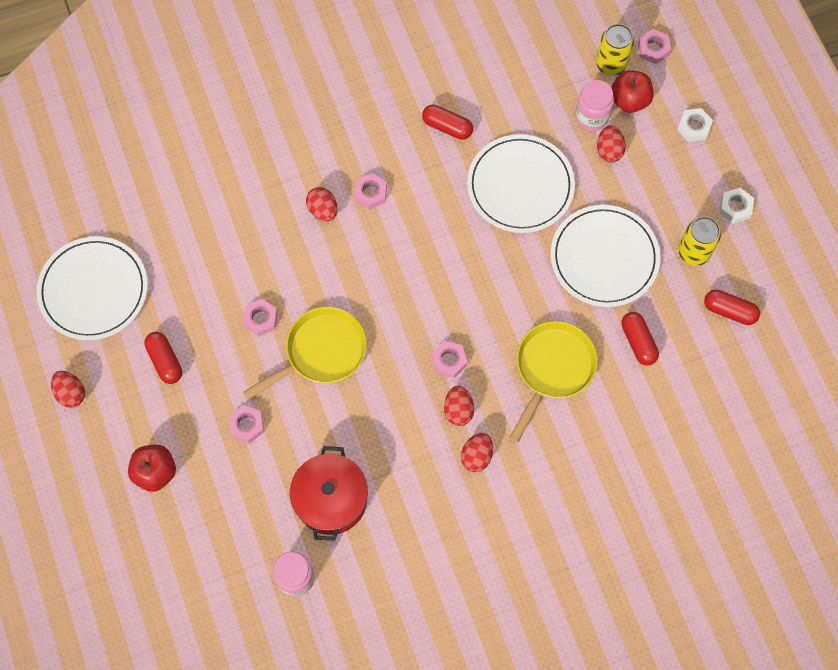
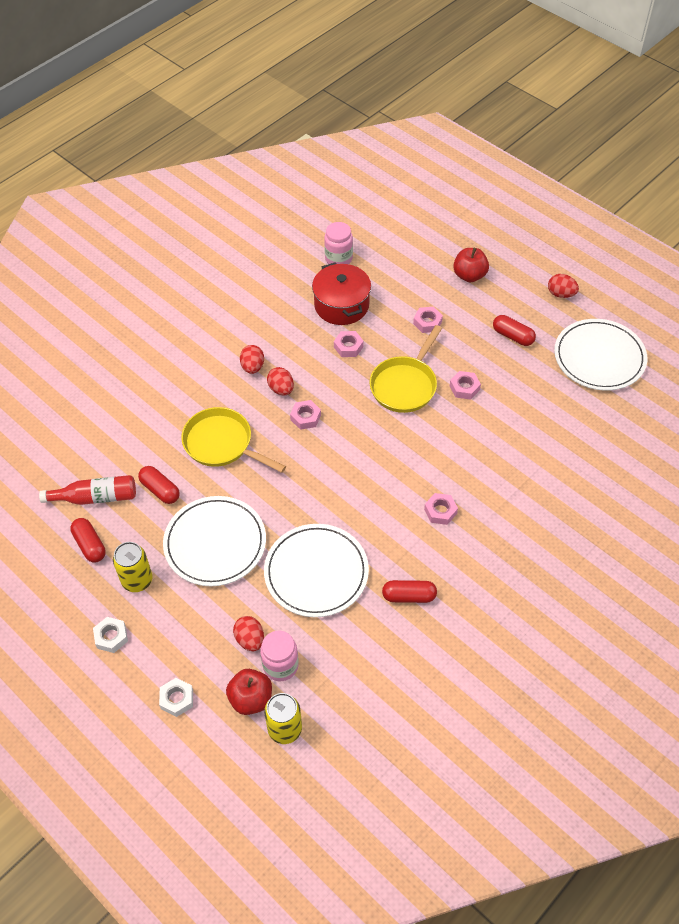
camera: 155 degrees right, 15 degrees down
(323, 210) = (470, 482): red egg -> none
(552, 369) = (222, 444): yellow pan -> yellow pan turned 120 degrees clockwise
(653, 49) = (248, 767): pink nut -> pink nut (348, 347)
(708, 363) = (95, 497): none -> red bottle
(729, 311) = (90, 545): red capsule -> red capsule turned 60 degrees clockwise

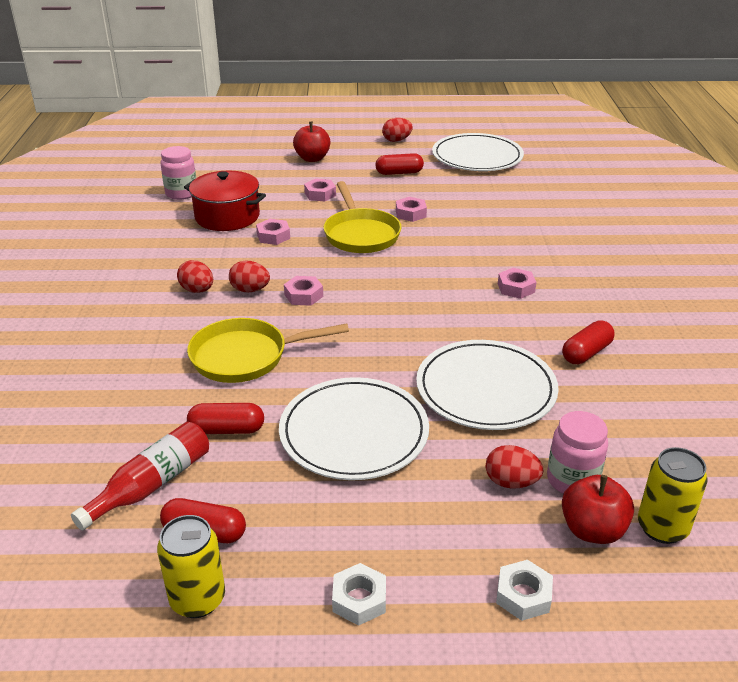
camera: 45 degrees left, 20 degrees down
(137, 580) = (313, 523): yellow can -> yellow can (198, 599)

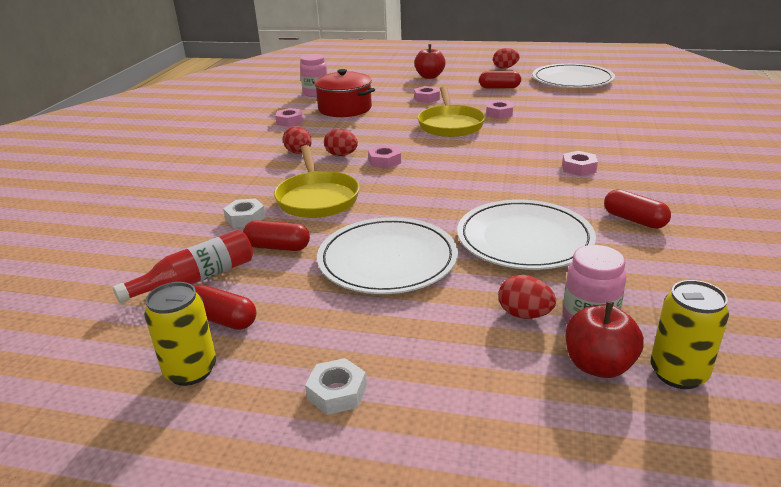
camera: 15 degrees right, 5 degrees down
(245, 356) = (317, 198): yellow pan -> yellow pan turned 105 degrees counterclockwise
(273, 236) = (376, 122): pink nut -> pink nut (290, 121)
(523, 595) = (504, 413): white nut -> white nut (245, 218)
(586, 353) = (634, 220): red capsule -> red capsule turned 75 degrees clockwise

